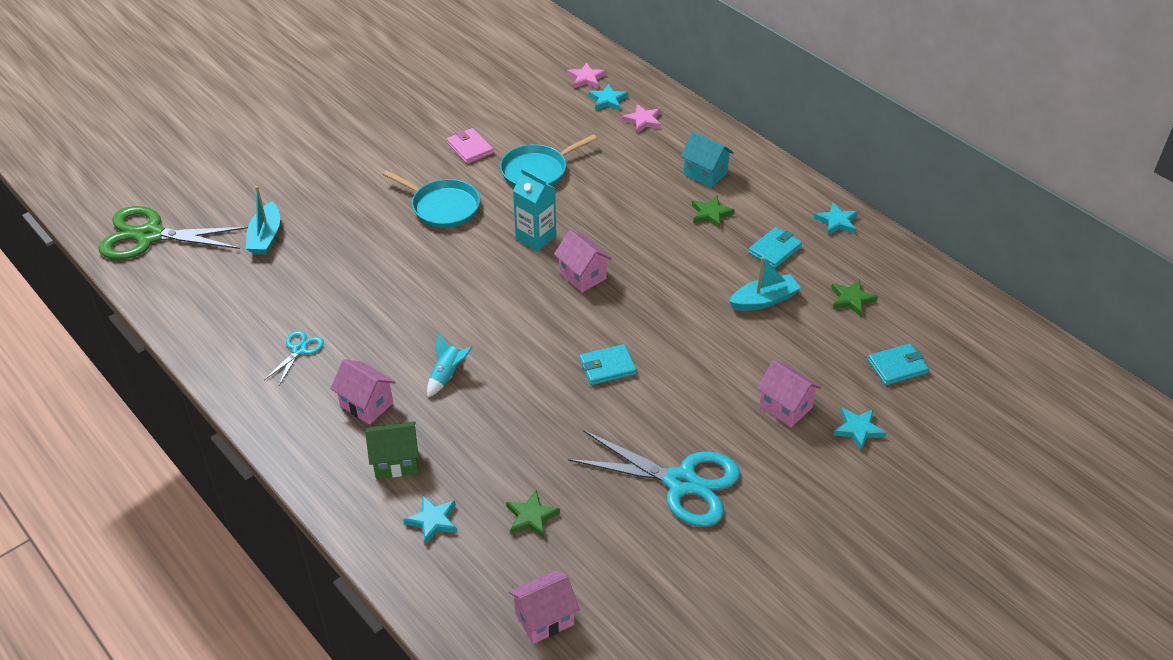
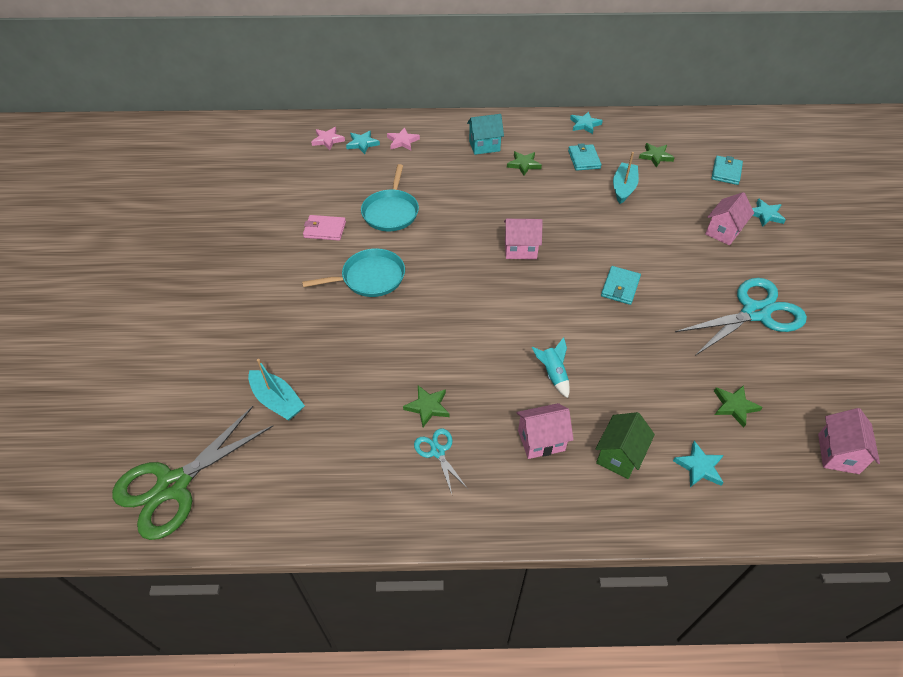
camera: 50 degrees left, 5 degrees up
(337, 320) = (427, 407): none -> green star
(536, 238) = (458, 250): turquoise carton -> none
(785, 407) = (723, 232): pink house -> pink house turned 45 degrees counterclockwise

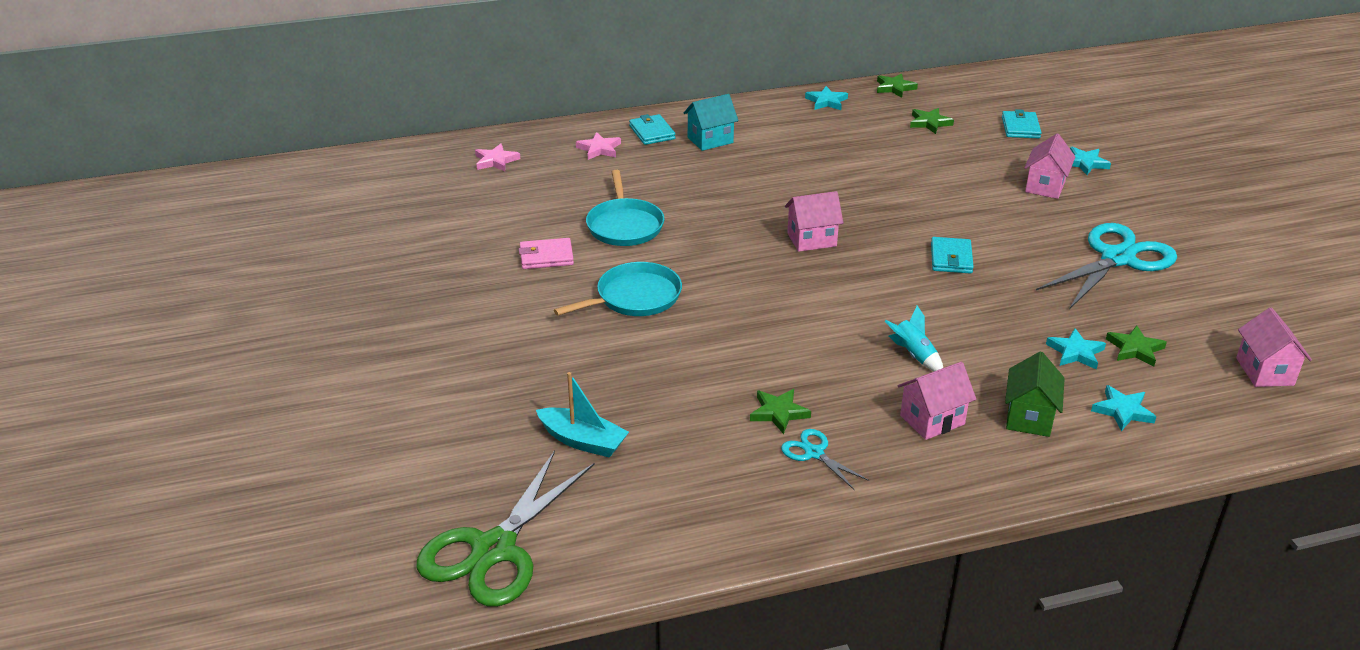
camera: 15 degrees left, 15 degrees down
(362, 144) = (546, 158): turquoise star -> turquoise star (1075, 352)
(523, 164) = (771, 153): green star -> green star (894, 88)
(584, 159) = (843, 137): turquoise wallet -> turquoise wallet (652, 132)
(623, 188) = (906, 160): turquoise boat -> none

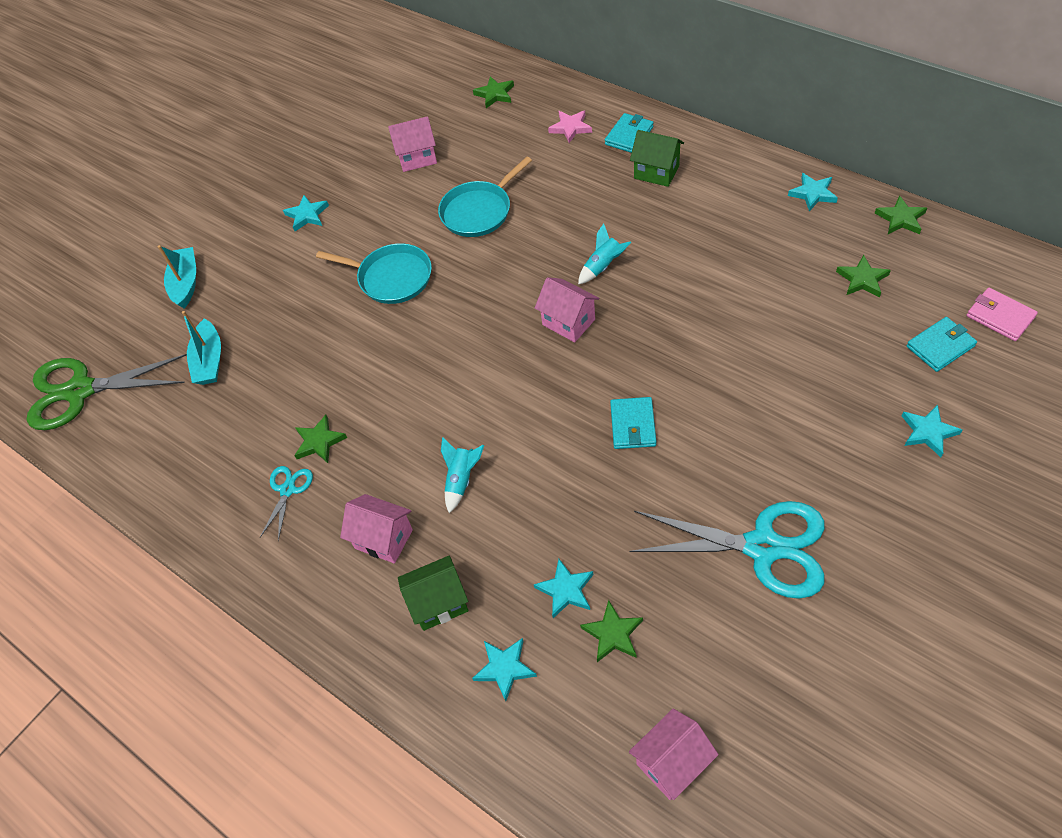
camera: 60 degrees right, 20 degrees up
(447, 417) = (186, 283): none -> turquoise boat
(476, 309) = (307, 215): none -> turquoise star
(496, 161) = (495, 94): pink star -> green star
(546, 257) = (398, 202): pink wallet -> pink wallet (1000, 316)
(710, 140) = (656, 172): turquoise house -> green house
(774, 202) = (603, 266): none -> turquoise rocket
(951, 258) = (633, 425): turquoise wallet -> turquoise wallet turned 60 degrees counterclockwise
(1045, 186) = (840, 425): pink house -> pink house (417, 158)

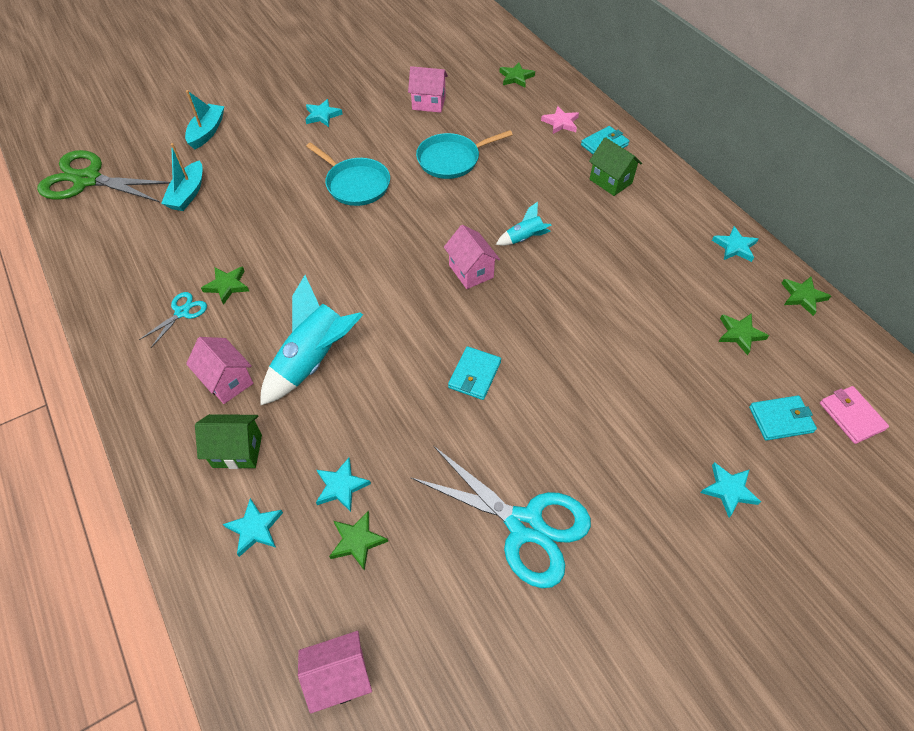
camera: 15 degrees right, 0 degrees up
(461, 480) = (314, 360): turquoise rocket -> turquoise rocket, size x1.99

